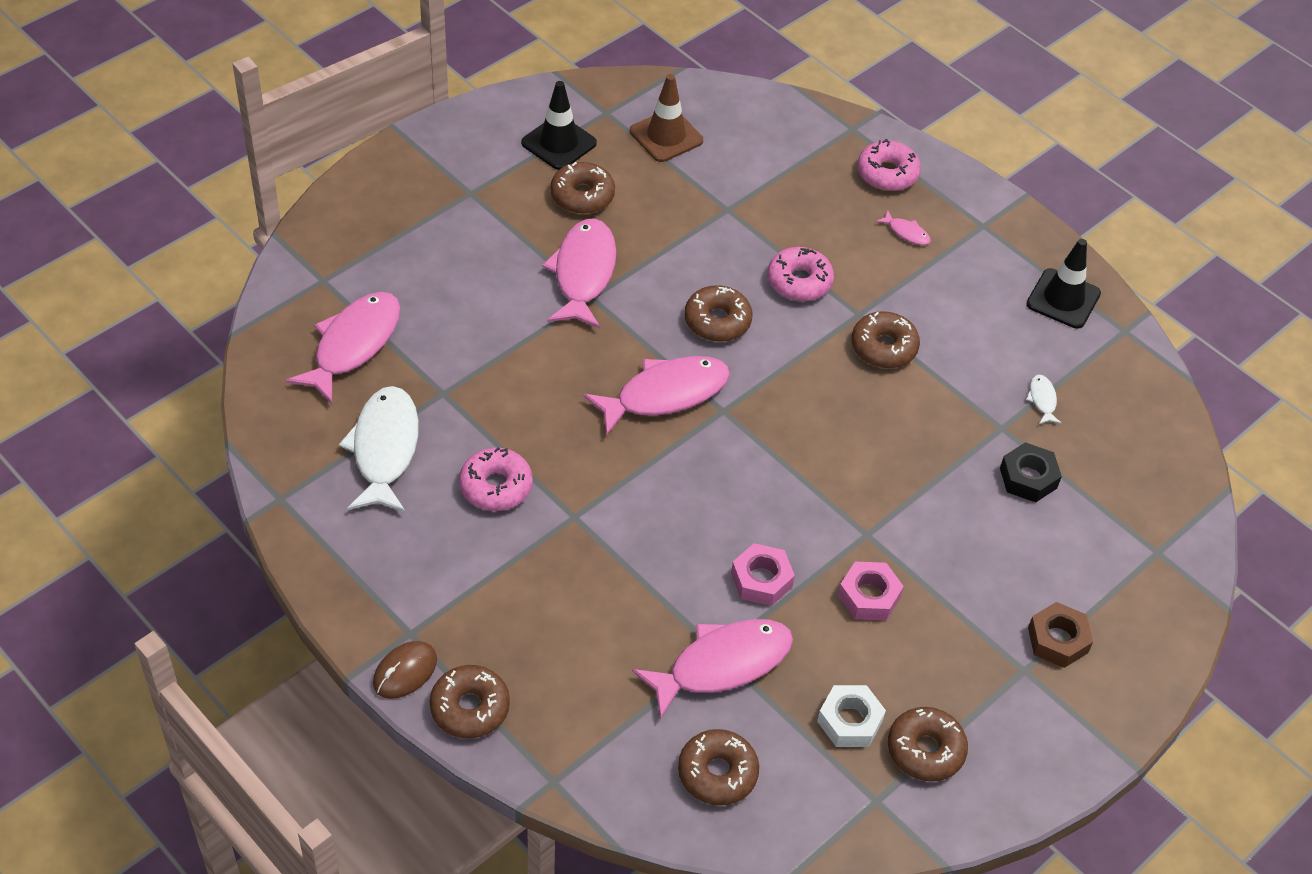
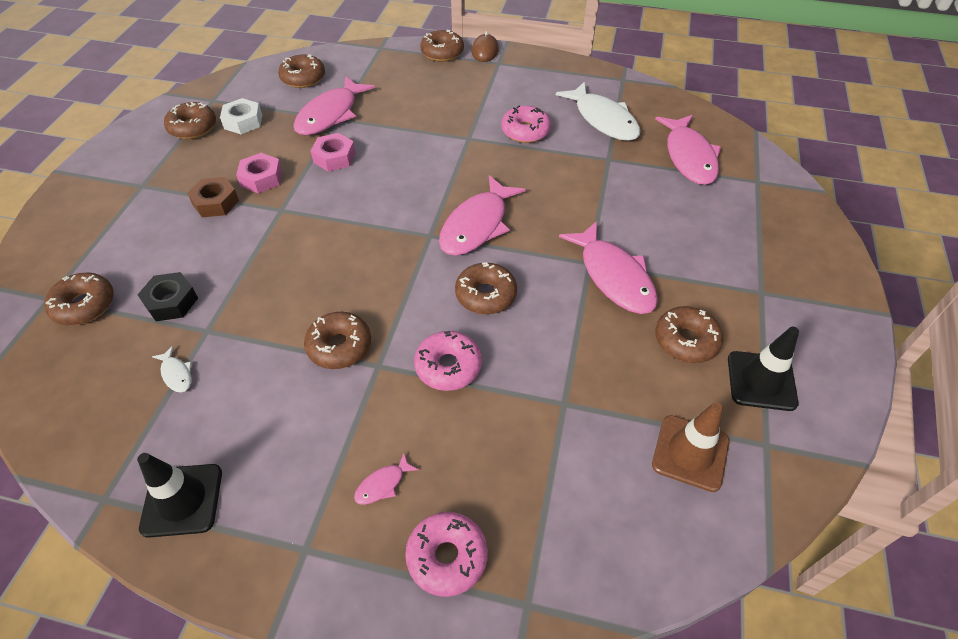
camera: 150 degrees right, 0 degrees up
(906, 232) = (383, 484): pink fish -> pink fish turned 45 degrees counterclockwise
(1058, 640) = (121, 210): brown nut -> brown nut (215, 202)
(1119, 522) = (84, 305): none -> brown donut

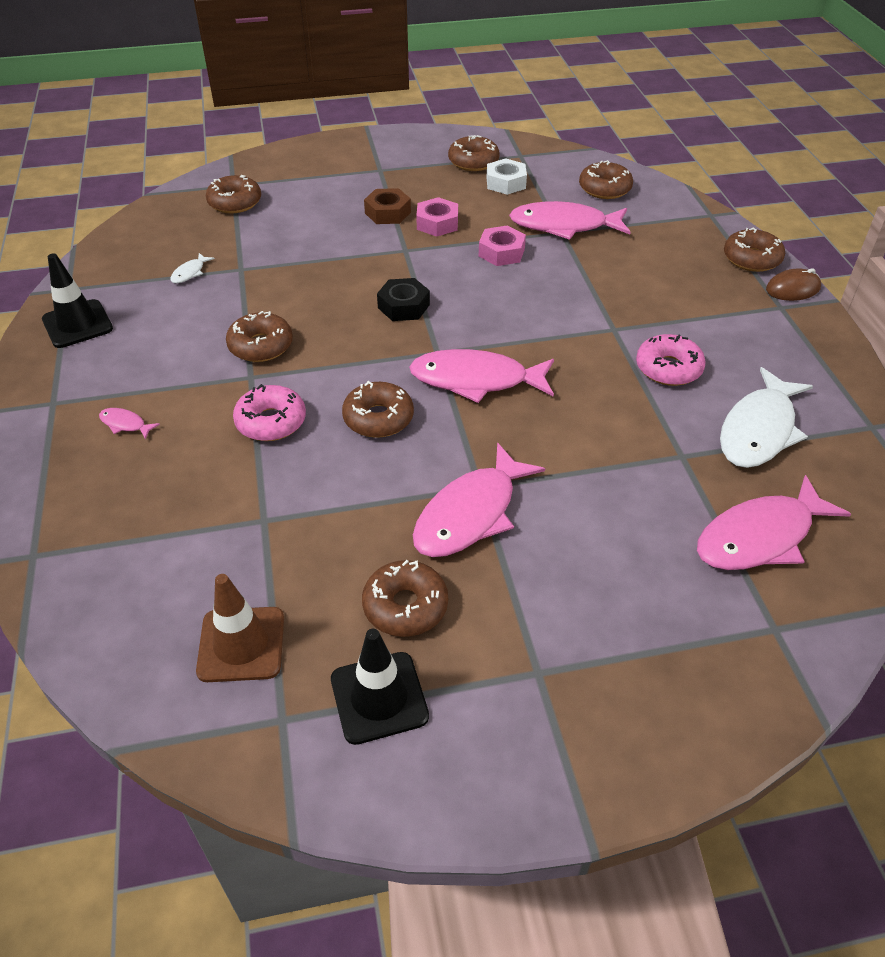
camera: 65 degrees right, 5 degrees down
(171, 302) = (261, 239): black nut -> black nut (403, 306)
(447, 557) = (66, 488): pink donut -> none

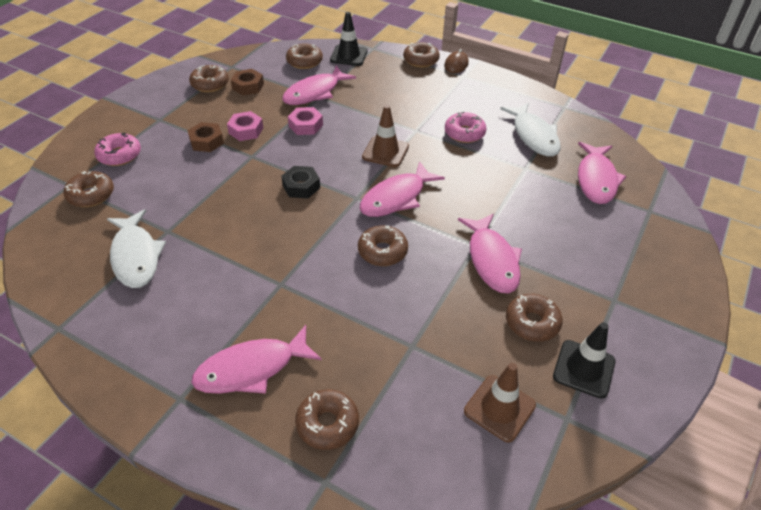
camera: 50 degrees left, 0 degrees up
(77, 324) = (109, 343): black traffic cone -> black traffic cone (348, 55)
(125, 424) = (252, 369): pink fish -> pink fish, size x2.36
(190, 273) = (136, 256): white fish -> white fish, size x2.36
(261, 346) = (257, 264): brown donut -> brown donut (327, 424)
(271, 422) = (333, 297): pink donut -> pink donut (119, 155)
(506, 183) = (248, 86): white nut -> brown nut
(541, 329) = (385, 152): none -> brown traffic cone

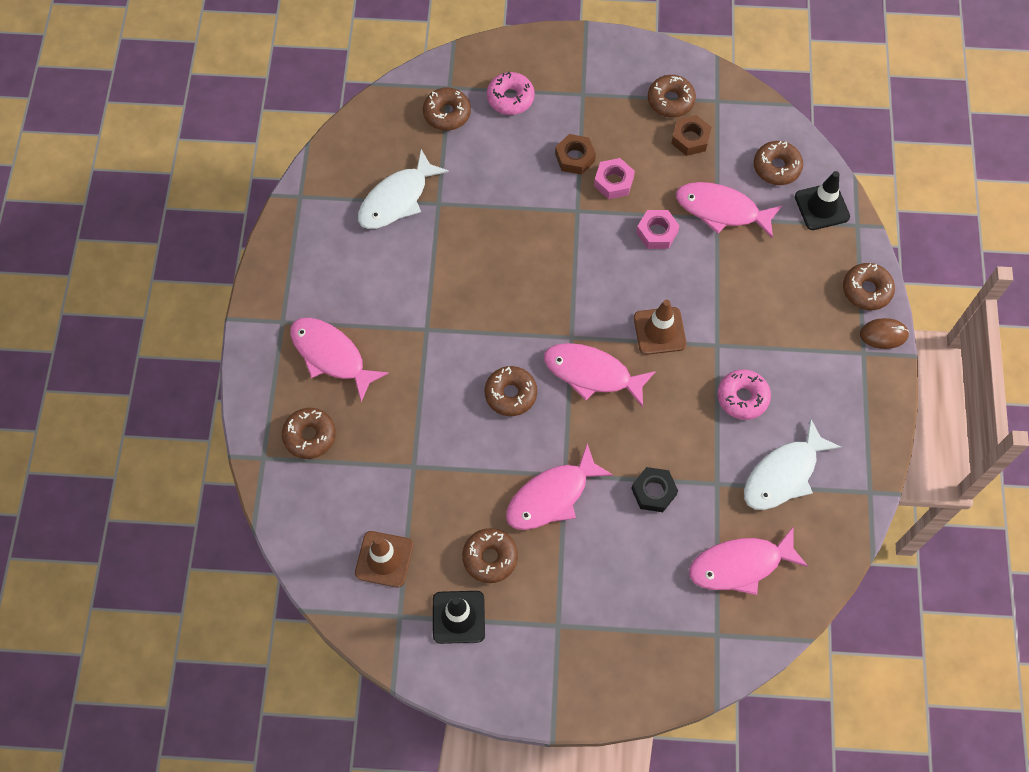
camera: 65 degrees right, 20 degrees up
(301, 186) = (558, 279): black nut -> black nut (653, 492)

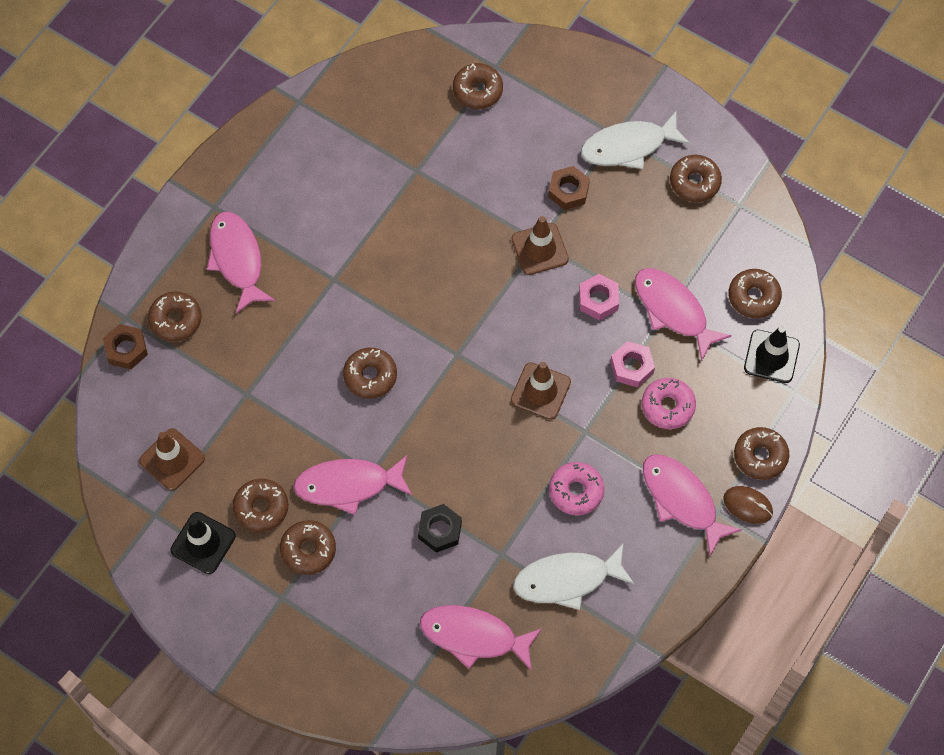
camera: 30 degrees right, 0 degrees up
(397, 199) = (382, 147): white fish -> white fish (628, 146)
(510, 98) = (545, 105): pink donut -> pink donut (667, 406)
(554, 571) = (308, 550): none -> brown donut
(582, 216) = (540, 249): none -> brown traffic cone
(592, 373) = (454, 397): pink fish -> pink fish (682, 500)
(613, 182) = (589, 232): pink nut -> pink nut (632, 367)
(690, 139) = (689, 228): brown nut -> brown nut (126, 349)

